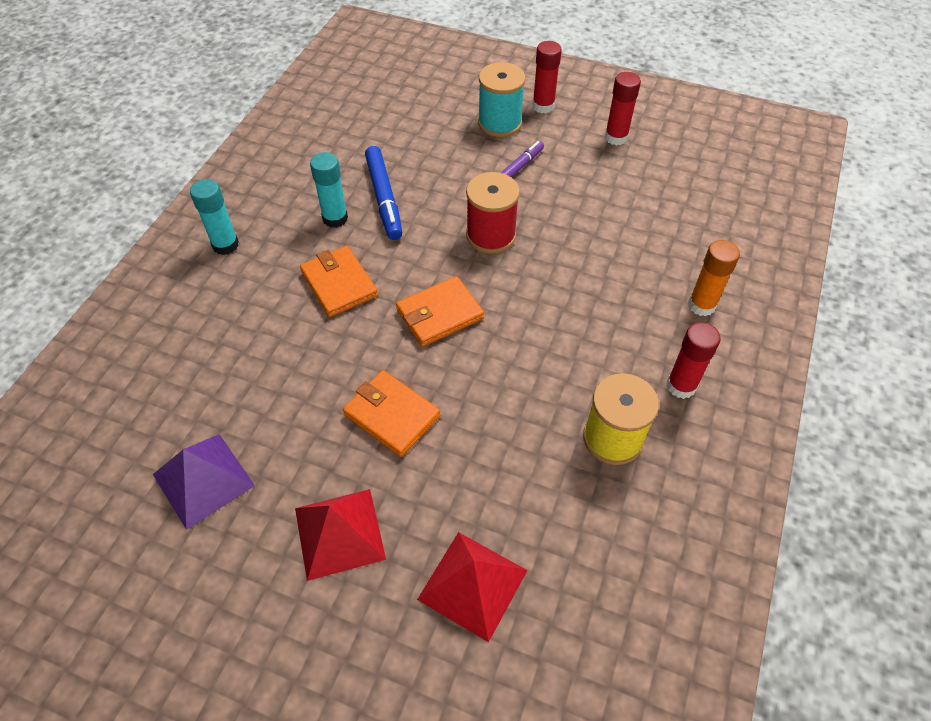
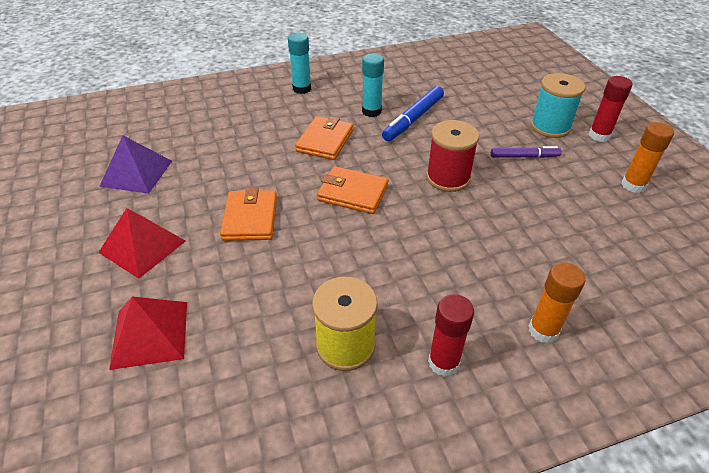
camera: 50 degrees right, 10 degrees down
(616, 137) = (633, 185): red glue stick -> orange glue stick

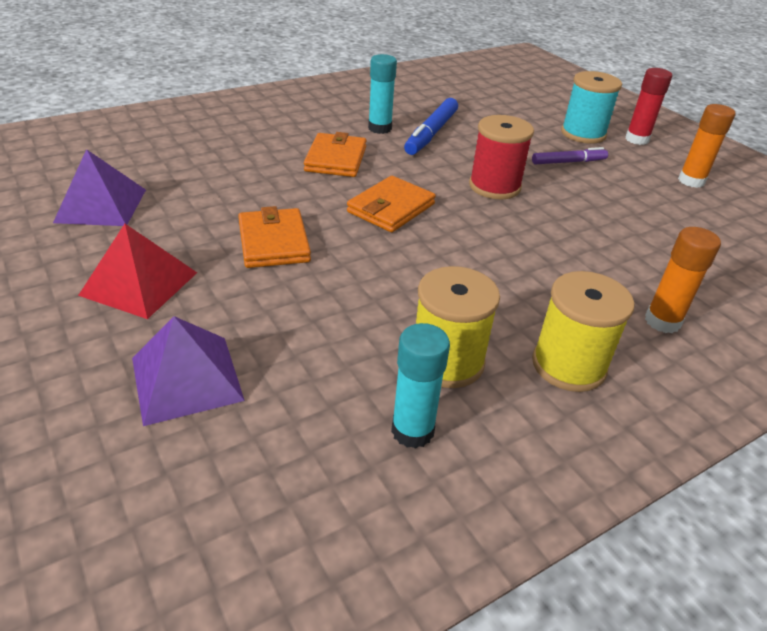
camera: 15 degrees left, 5 degrees down
(150, 334) = (186, 378): red pyramid -> purple pyramid
(302, 89) = (286, 110): turquoise glue stick -> turquoise glue stick (412, 431)
(353, 193) = (391, 208): orange wallet -> orange wallet turned 60 degrees counterclockwise
(443, 362) = (568, 365): red glue stick -> yellow spool

